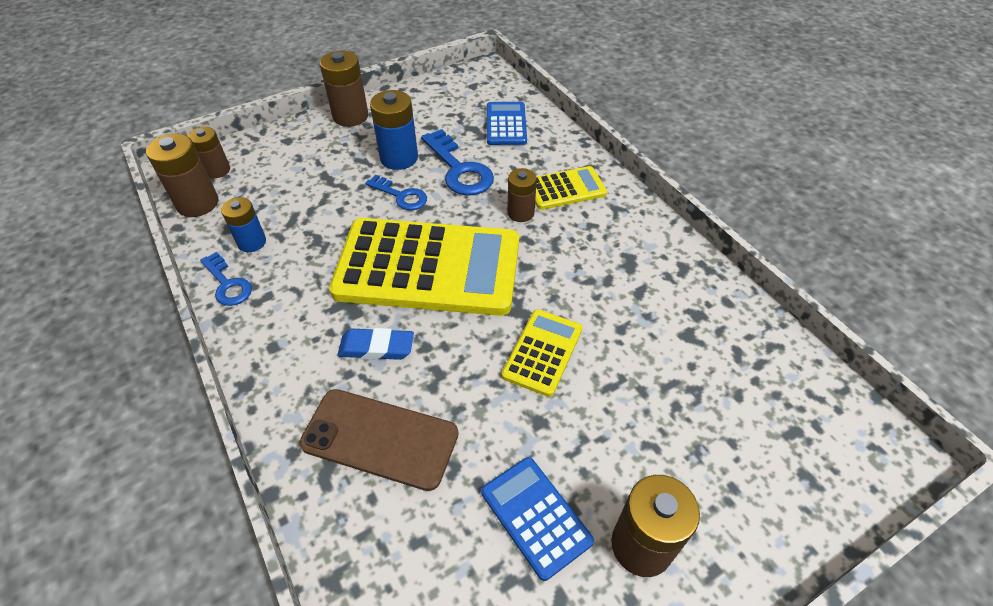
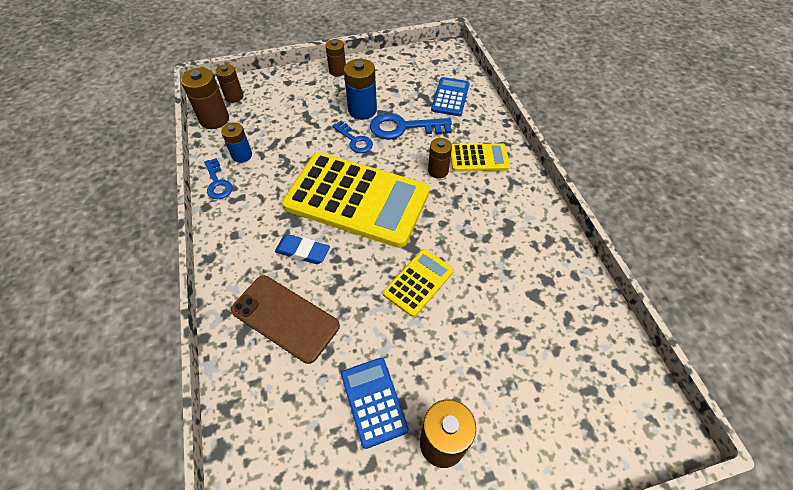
camera: 15 degrees right, 5 degrees up
(350, 116) = (337, 71): brown battery -> brown battery, size x0.65
(459, 169) = (403, 127): blue key -> blue key turned 105 degrees clockwise

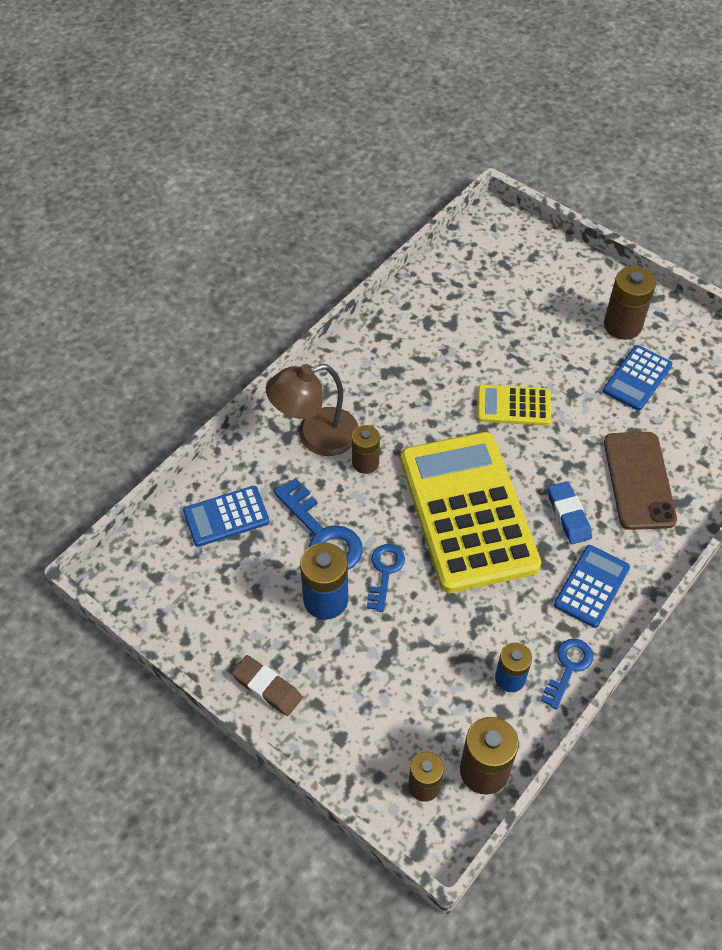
camera: 125 degrees left, 0 degrees up
(246, 228) = (591, 586): none -> blue calculator
(337, 71) = (267, 687): brown battery -> brown eraser
(479, 158) = (315, 436): yellow calculator -> brown lamp

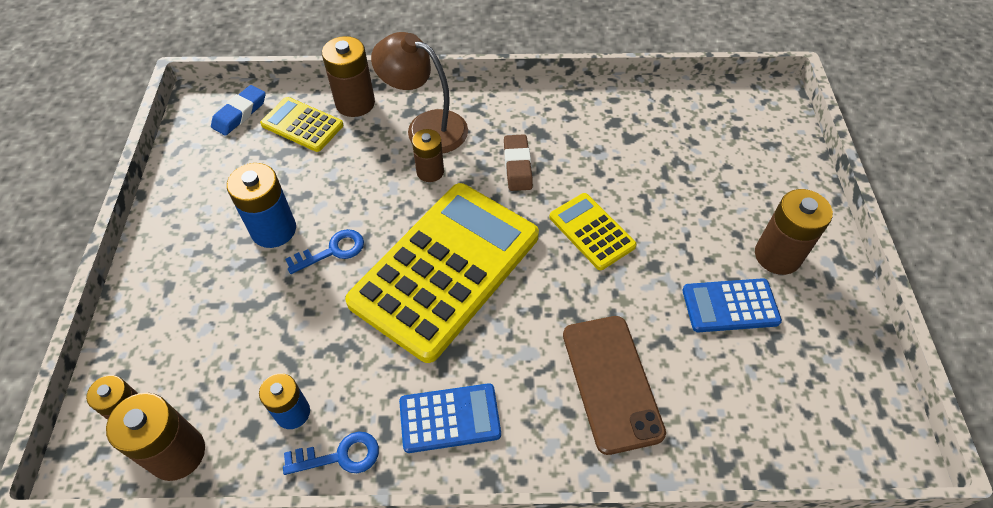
camera: 50 degrees right, 0 degrees up
(226, 517) = (302, 125): blue calculator -> yellow calculator
(239, 466) = (355, 103): none -> brown battery
(267, 687) = (162, 245): brown eraser -> brown eraser (517, 166)
(322, 535) = (335, 189): blue key -> none
(568, 515) = (513, 348): blue eraser -> blue eraser (240, 113)
(638, 480) = (611, 382): brown phone -> brown phone turned 60 degrees counterclockwise

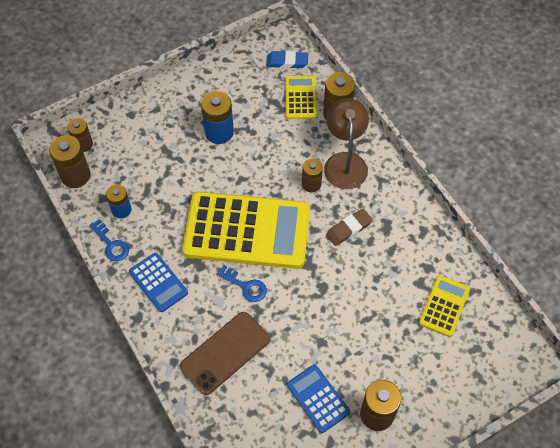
camera: 60 degrees right, 5 degrees up
(332, 251) = (223, 168): blue key -> blue key (246, 286)
(591, 231) = (324, 295): yellow calculator -> yellow calculator (444, 306)

